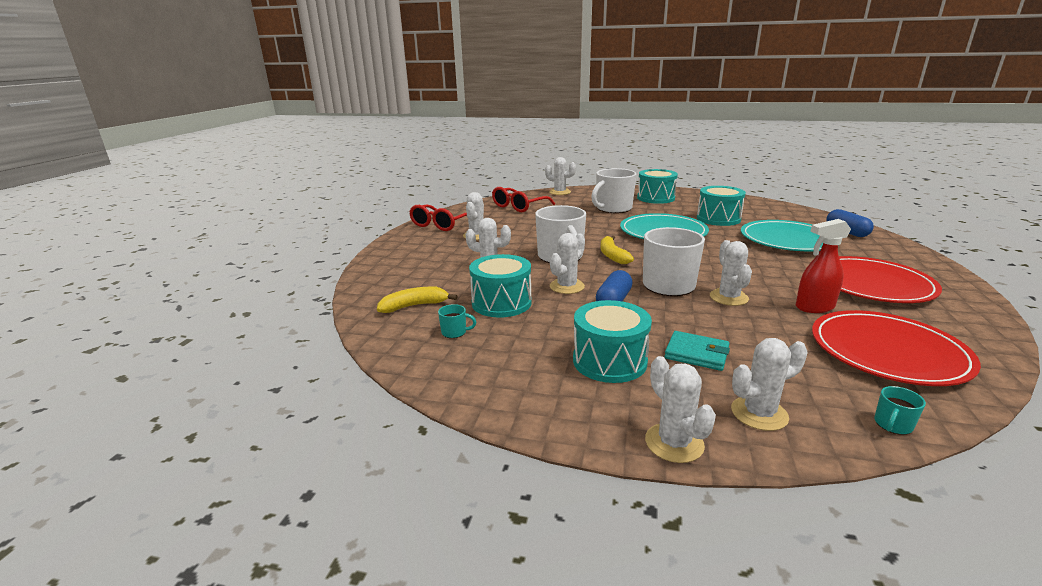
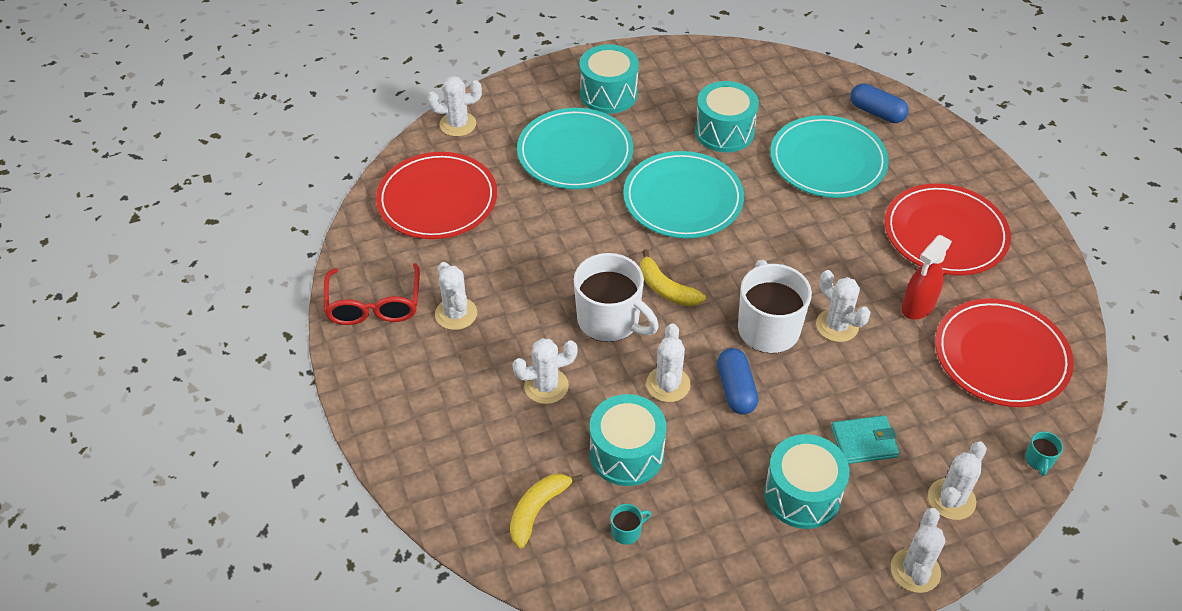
camera: 35 degrees left, 25 degrees up
(518, 206) = (437, 199): red glasses -> red plate
(613, 208) = (575, 153): white mug -> turquoise plate
(674, 443) = (915, 570): white cactus -> white cactus turned 75 degrees clockwise

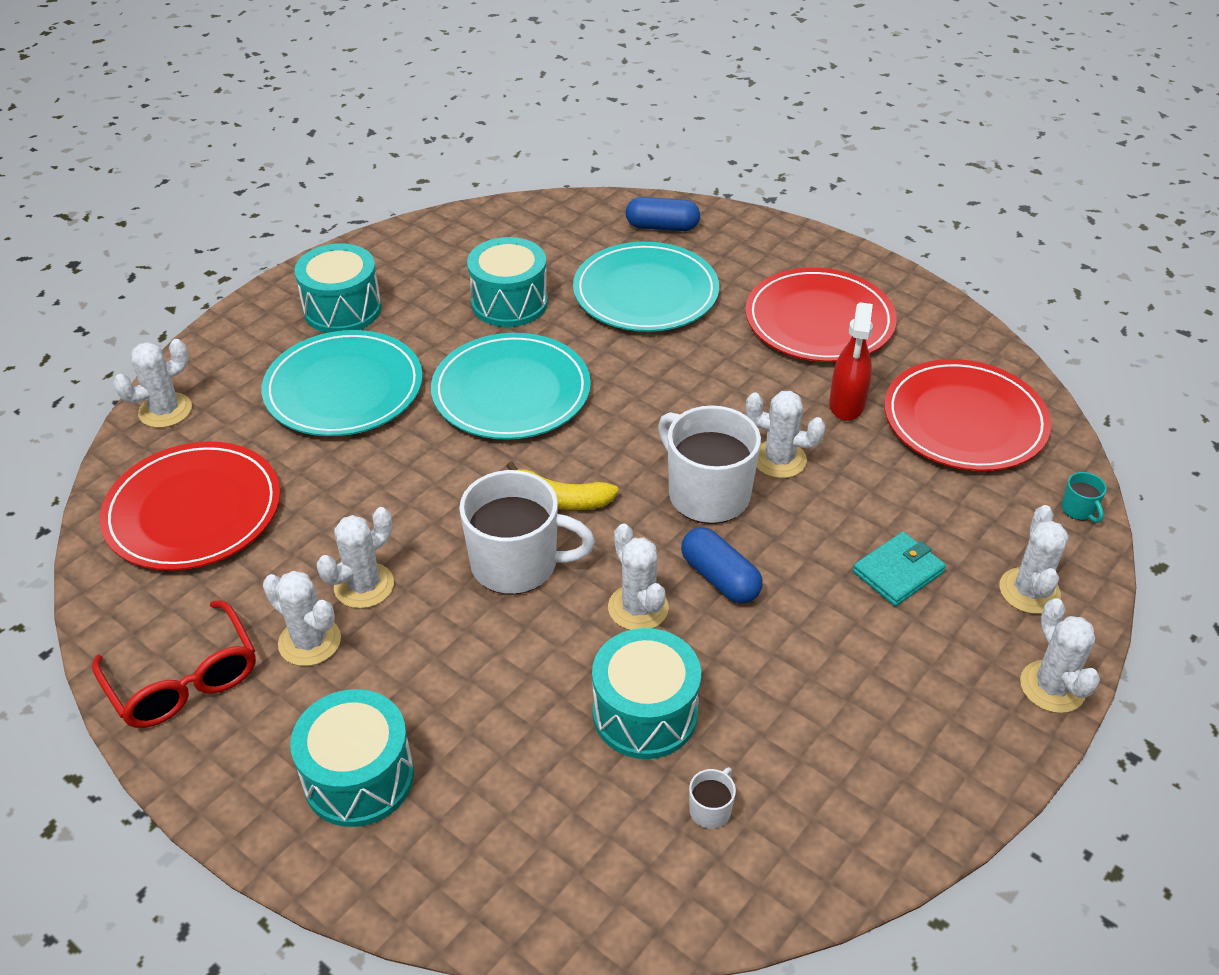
camera: 30 degrees left, 5 degrees down
(538, 510) = (582, 841): yellow banana -> none
(546, 386) = (489, 678): white cactus -> white cactus (364, 586)
(627, 531) = (711, 809): turquoise mug -> white mug
(802, 494) = (876, 662): turquoise drum -> turquoise drum (359, 777)

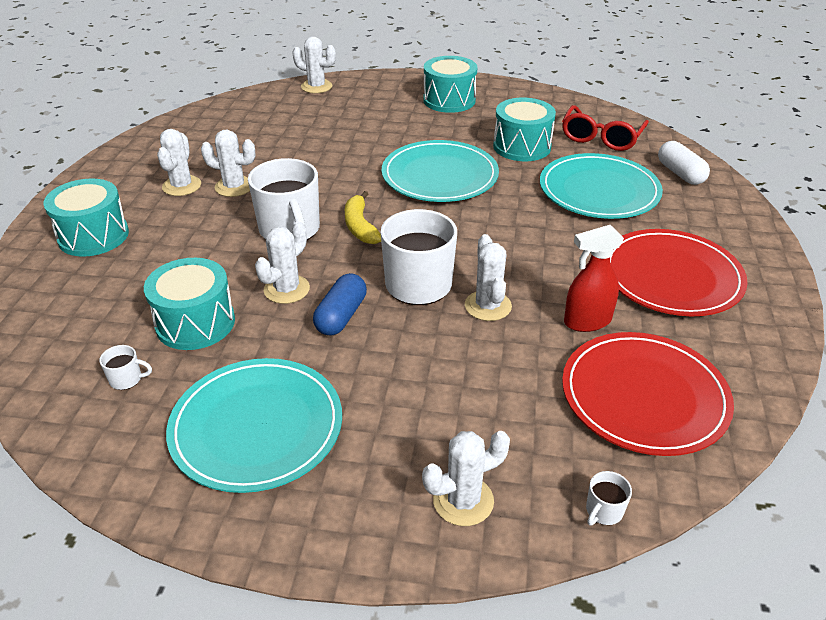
camera: 60 degrees right, 5 degrees down
(185, 681) = (133, 162): red glasses -> red glasses (601, 138)
(193, 511) = (251, 120): red plate -> none
(344, 389) = (384, 125): turquoise plate -> turquoise plate (257, 427)
(662, 227) = (680, 173): blue capsule -> white capsule
(898, 572) = (419, 407): turquoise wallet -> none
(1052, 687) = (355, 549): white cactus -> none
(1078, 510) = (603, 511): turquoise mug -> white mug

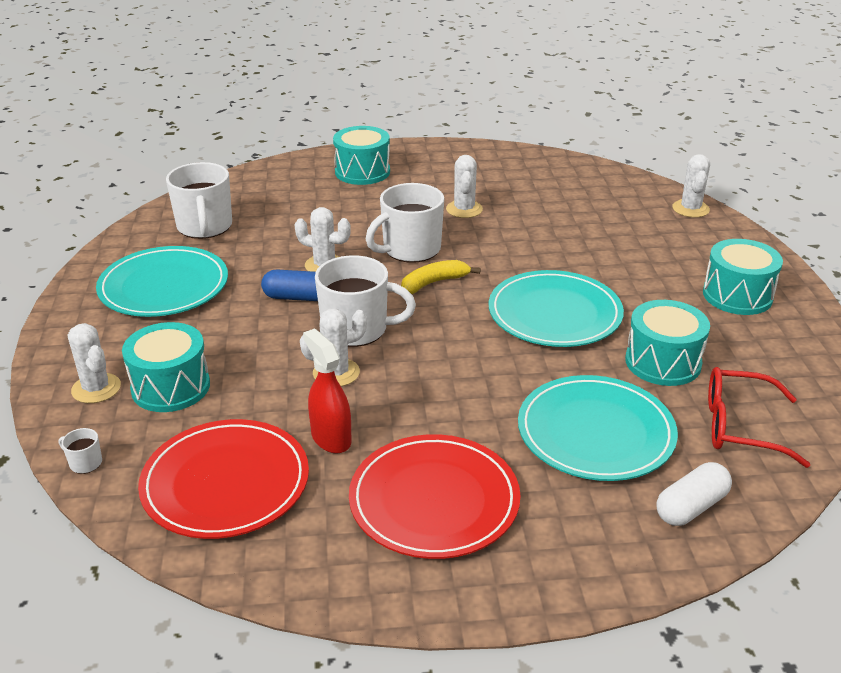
camera: 75 degrees right, 5 degrees down
(127, 379) = (204, 227): white mug -> white mug, size x2.43
(182, 186) = (451, 187): white cactus -> none
(195, 323) = (271, 237): turquoise drum -> turquoise drum (170, 387)

